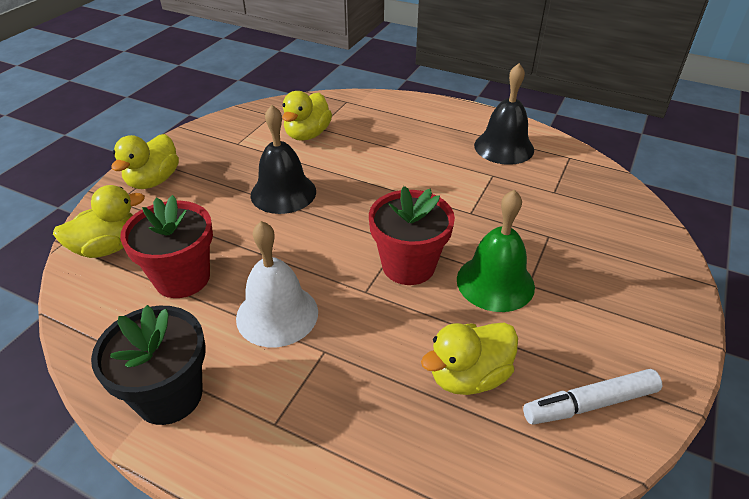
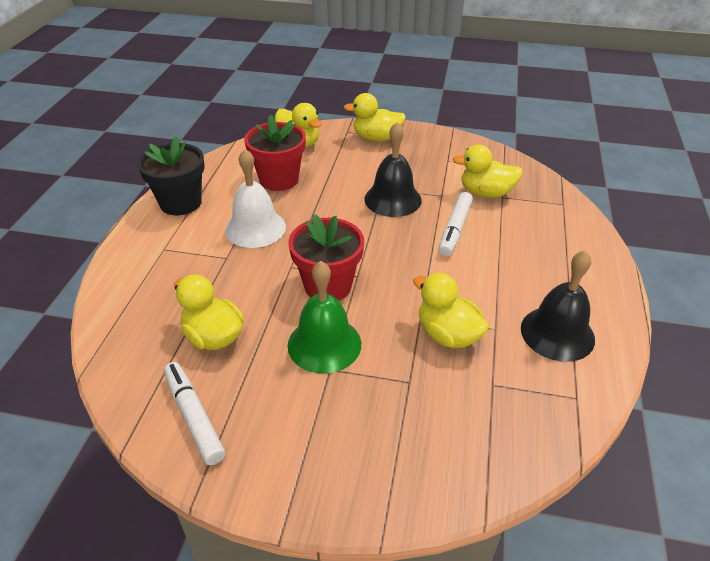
camera: 75 degrees right, 0 degrees up
(354, 165) = (455, 229): none -> white marker
(496, 202) = (447, 335): none -> yellow duck

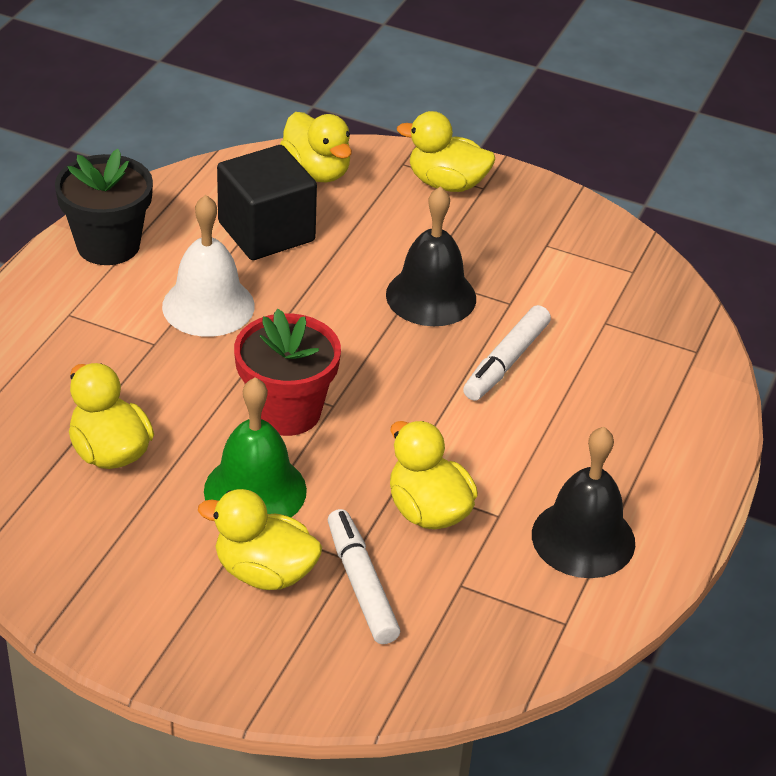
camera: 10 degrees right, 0 degrees up
(194, 417) = (62, 547): white marker -> white marker (361, 584)
(279, 179) = (266, 232): red flower pot -> black cube
(486, 193) = (582, 311): yellow duck -> yellow duck (264, 572)

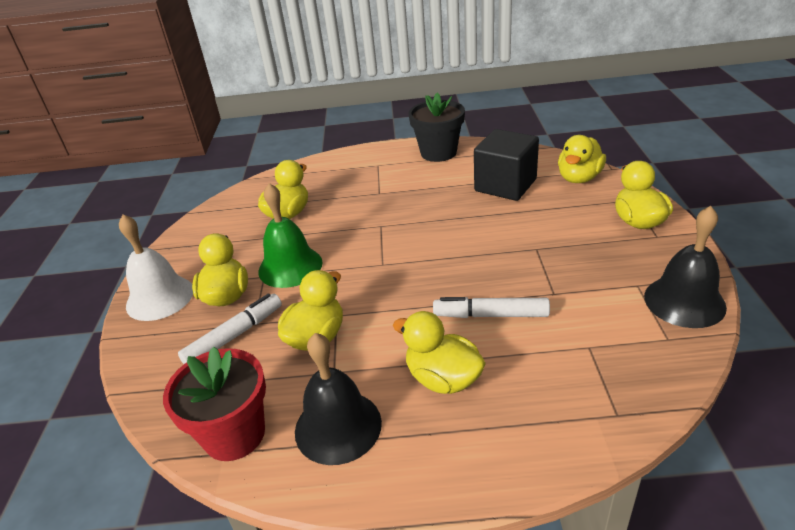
camera: 70 degrees right, 5 degrees down
(208, 306) = (424, 194): white bell -> white bell (160, 297)
(286, 411) = (362, 251): red flower pot -> red flower pot (234, 434)
(431, 296) = (520, 259): black bell -> black bell (684, 301)
(573, 437) = (443, 378): none -> yellow duck

